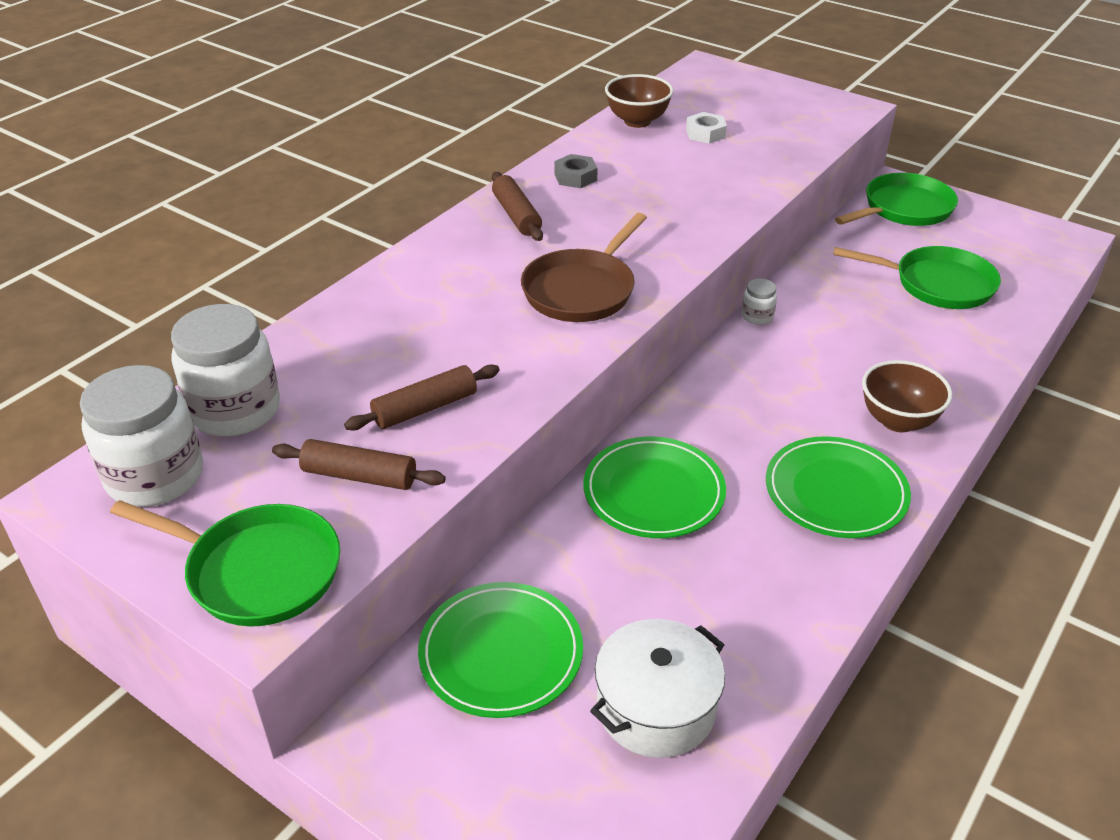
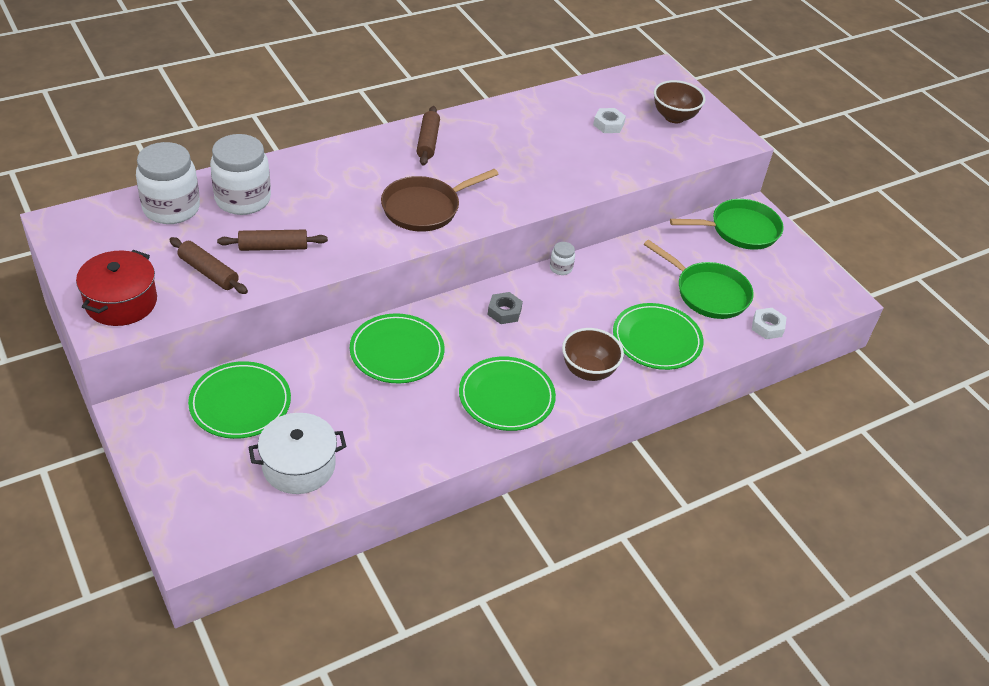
camera: 20 degrees right, 5 degrees up
(155, 476) = (106, 230): white jar -> white jar (243, 199)
(257, 571) = (121, 302): green pan -> red pot
(575, 177) = (489, 127): grey nut -> grey nut (504, 312)
(637, 121) = (569, 99): brown bowl -> brown bowl (674, 117)
(935, 355) = (656, 339): none -> green plate
(1031, 297) = (767, 327): none -> white nut

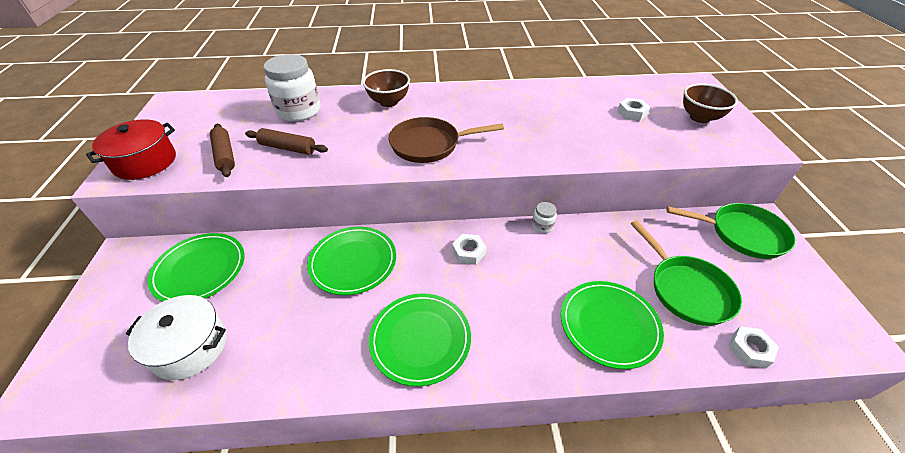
camera: 30 degrees right, 0 degrees up
(171, 208) = (247, 107): white jar -> none
(427, 142) = (467, 99): brown rolling pin -> none
(504, 312) = (468, 252): grey nut -> white nut
(588, 371) = (518, 338): brown bowl -> brown bowl (389, 102)

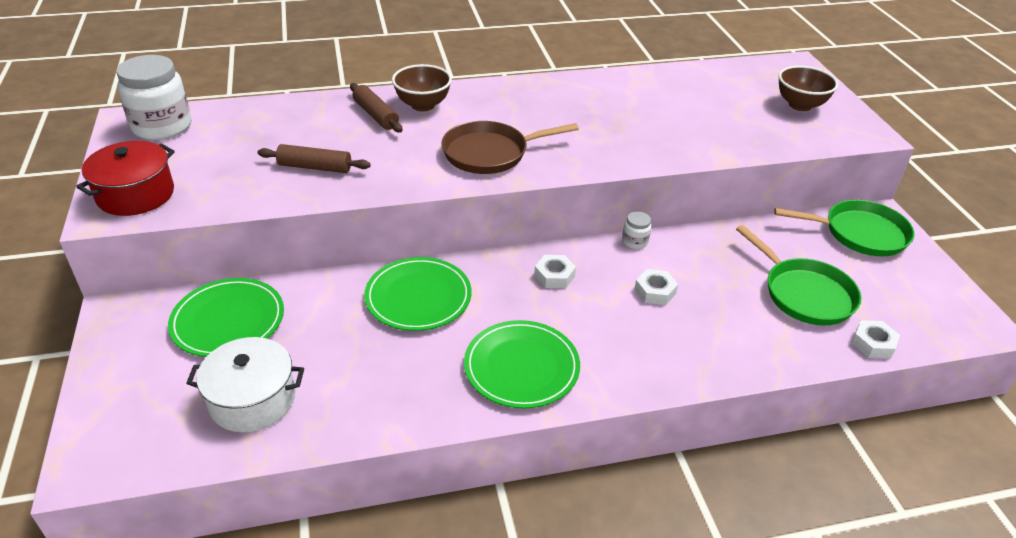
camera: 10 degrees left, 5 degrees down
(225, 155) = (237, 180): brown rolling pin -> brown rolling pin (376, 115)
(299, 111) = (310, 122): white jar -> white jar (162, 127)
(609, 325) = (726, 335): green plate -> none
(632, 113) = (722, 103): white nut -> white nut (655, 291)

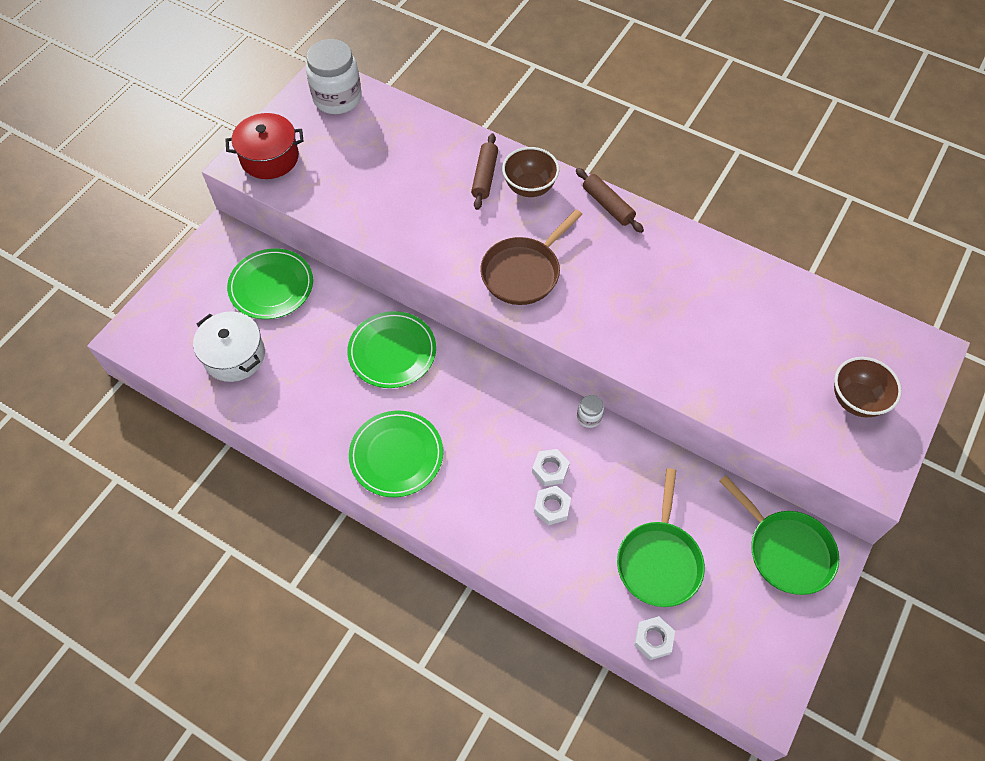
camera: 45 degrees right, 20 degrees up
(315, 167) = (393, 204): brown rolling pin -> brown rolling pin (607, 205)
(490, 153) = (523, 272): brown pan -> brown pan turned 75 degrees counterclockwise
(554, 276) = (496, 402): white nut -> white nut (552, 507)

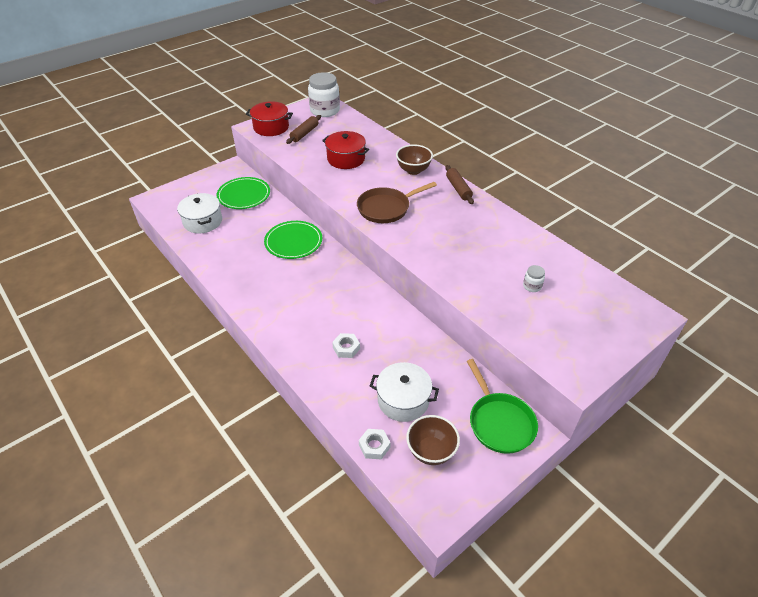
camera: 20 degrees right, 15 degrees down
(396, 455) = (264, 293): green plate -> none
(420, 192) = (346, 159): none -> red pot
(485, 176) = (389, 160): brown rolling pin -> brown rolling pin (304, 133)
(550, 469) = (356, 327): white nut -> none
(589, 417) = (397, 306): white jar -> white jar (532, 286)
(659, 561) = (403, 400): green pan -> white pot
(856, 400) = (582, 329): brown bowl -> brown bowl (431, 451)

